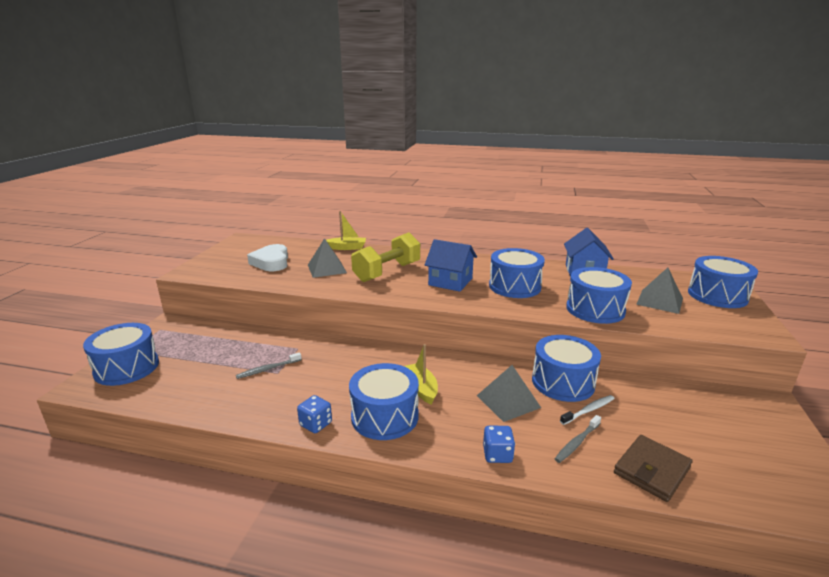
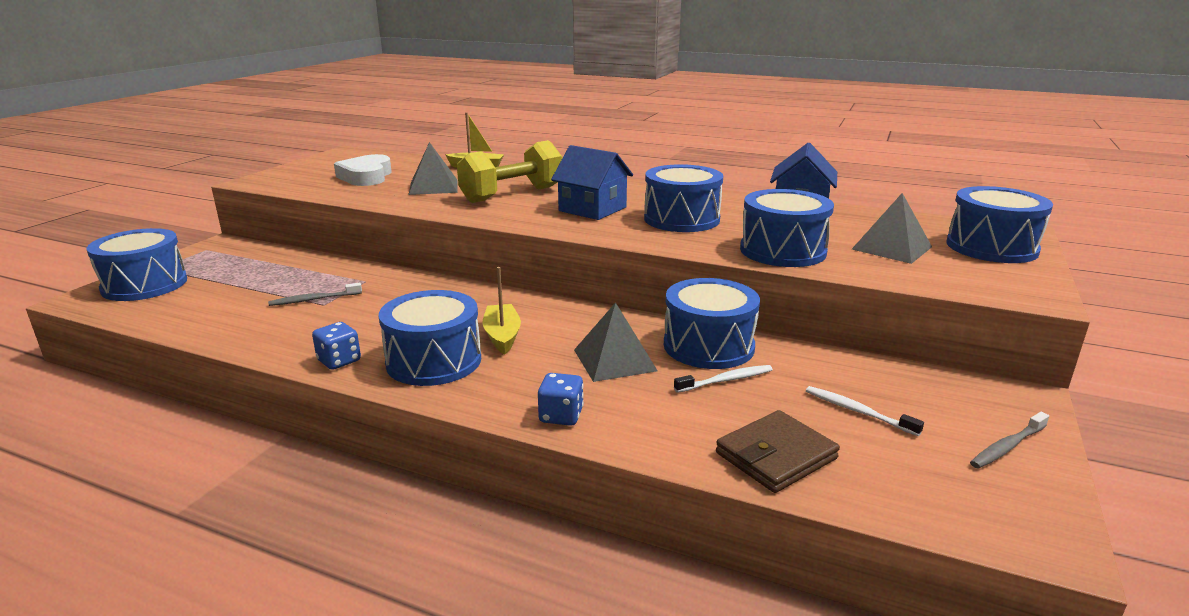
camera: 10 degrees right, 0 degrees up
(577, 443) = (684, 414): grey toothbrush -> grey toothbrush (1007, 447)
(682, 426) = (857, 411): none -> white toothbrush

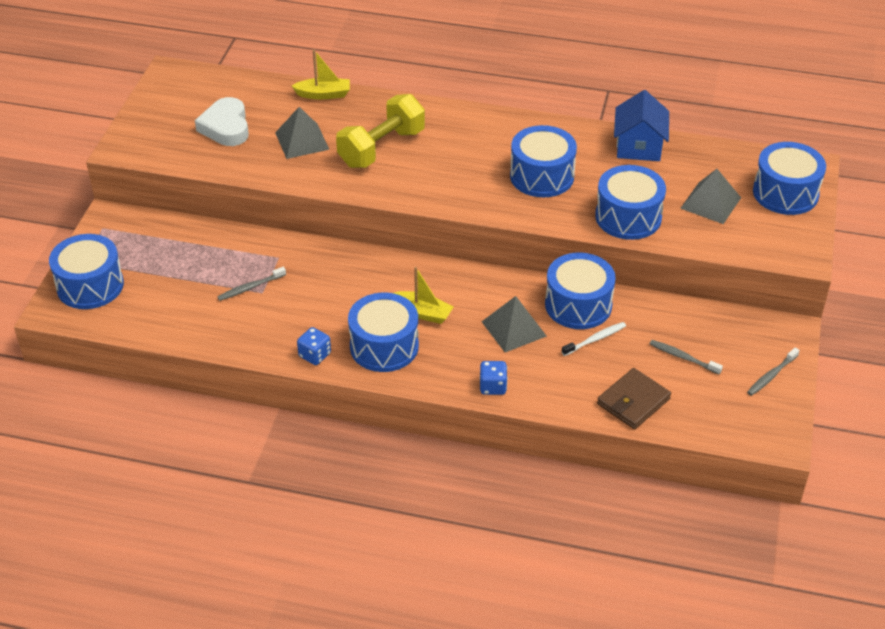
camera: 10 degrees left, 20 degrees up
(502, 336) = (423, 313): yellow boat -> yellow boat turned 135 degrees clockwise
(592, 209) = (462, 167): blue house -> none
(857, 411) = (683, 357): white toothbrush -> grey toothbrush

